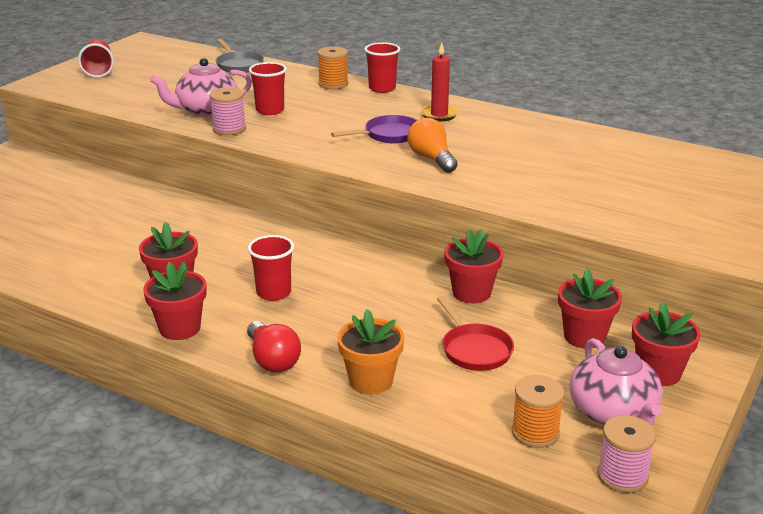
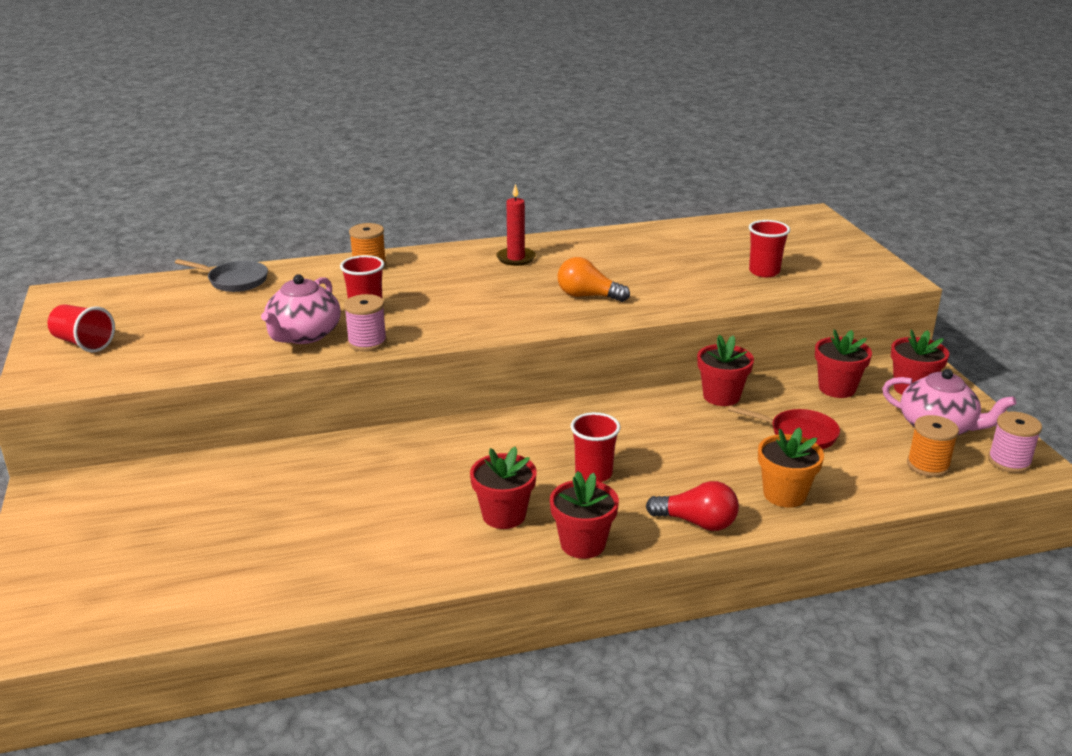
camera: 45 degrees left, 0 degrees up
(382, 88) = (421, 253): red cup -> red cup (764, 272)
(389, 135) = (514, 290): purple pan -> none

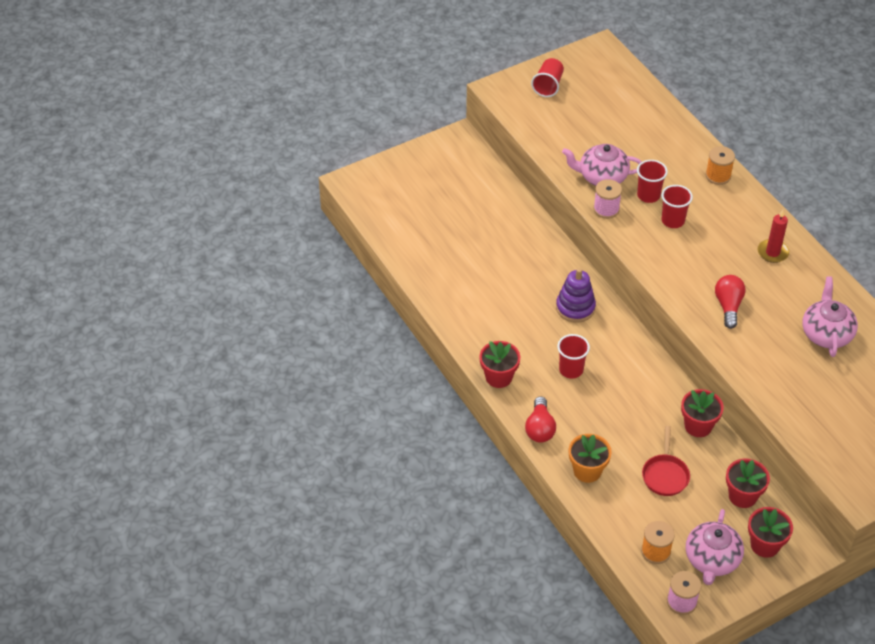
camera: 75 degrees right, 20 degrees up
(234, 281) = (659, 117): grey pan -> none
(479, 448) = (575, 308): none -> purple stacking toy
(504, 515) = (512, 335): red flower pot -> none
(588, 296) = (728, 306): orange light bulb -> red light bulb
(654, 254) = (826, 333): none -> pink teapot
(764, 272) = (828, 407): red cup -> red cup (673, 221)

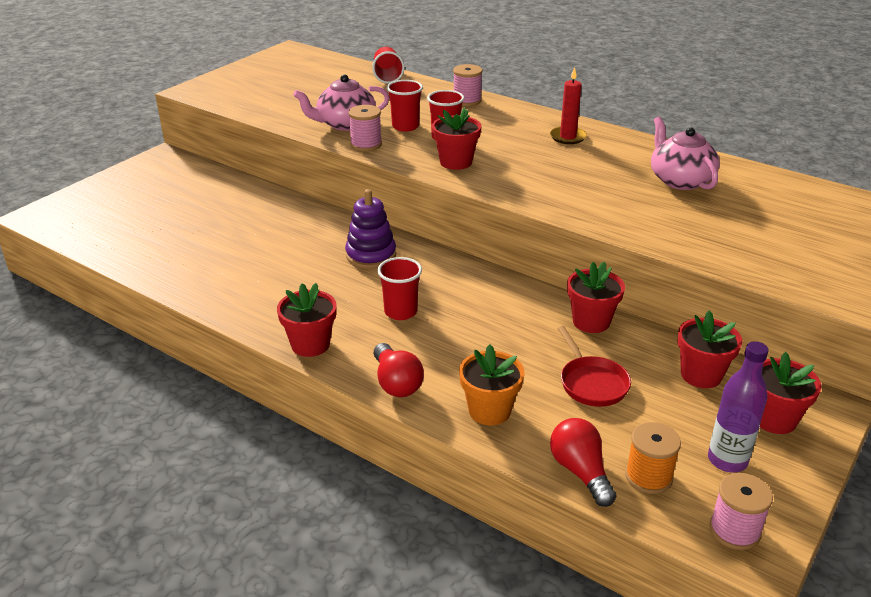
camera: 25 degrees left, 15 degrees down
(548, 86) = (247, 79): red cup -> red cup (387, 76)
(664, 254) = (456, 162): none -> red flower pot
(712, 560) = (727, 460): pink teapot -> purple bottle
(718, 176) = (467, 101): orange spool -> pink spool
(728, 306) = (559, 184): red light bulb -> red light bulb (580, 472)

